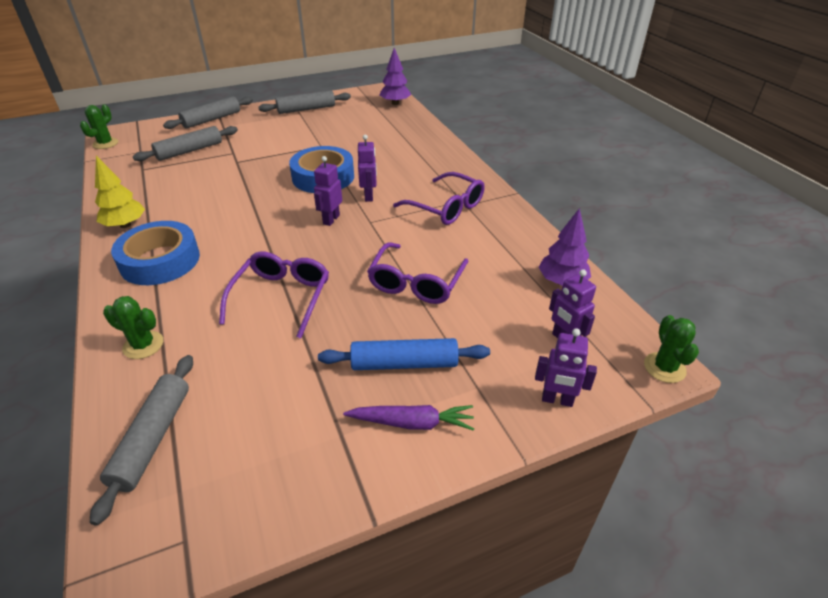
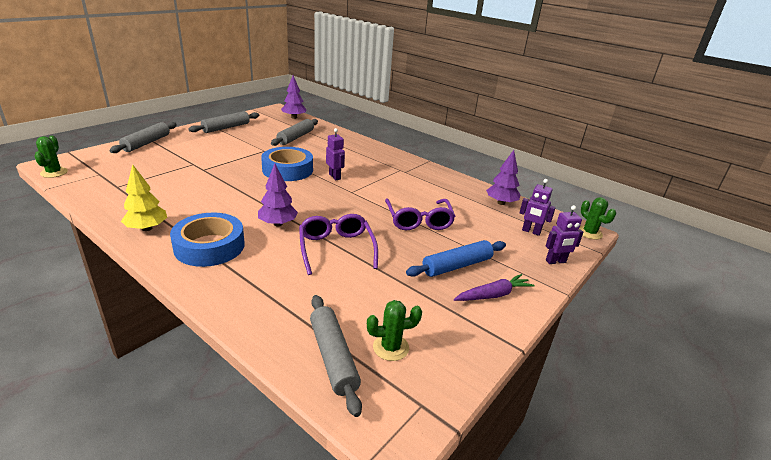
camera: 30 degrees left, 10 degrees down
(143, 345) = (259, 303): green cactus -> green cactus (391, 347)
(189, 151) = (150, 167): grey rolling pin -> grey rolling pin (296, 137)
(249, 248) = (278, 224): none -> purple tree
(331, 219) = (322, 195): purple robot -> none
(446, 207) = (394, 175): purple glasses -> none

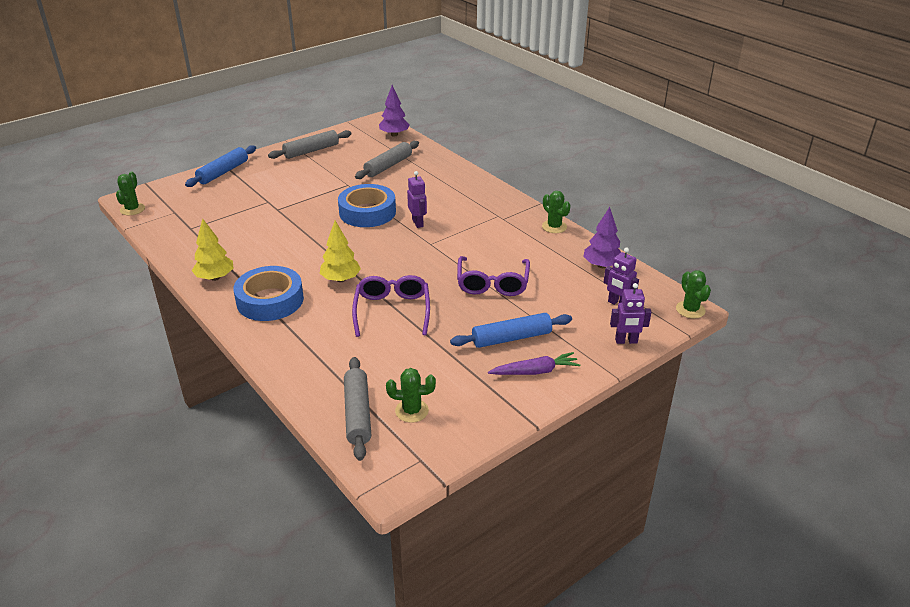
camera: 15 degrees right, 5 degrees up
(146, 143) = (223, 172): grey rolling pin -> blue rolling pin
(278, 224) = (341, 279): purple tree -> yellow tree
(448, 176) = (554, 227): none -> green cactus

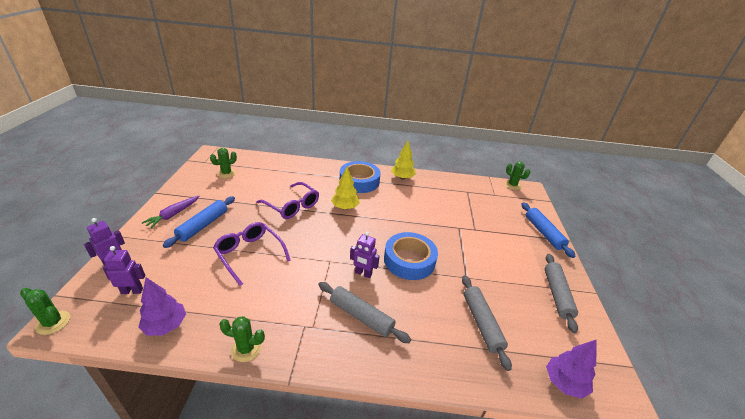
camera: 130 degrees right, 0 degrees up
(357, 413) = (250, 163): grey rolling pin -> grey rolling pin (361, 316)

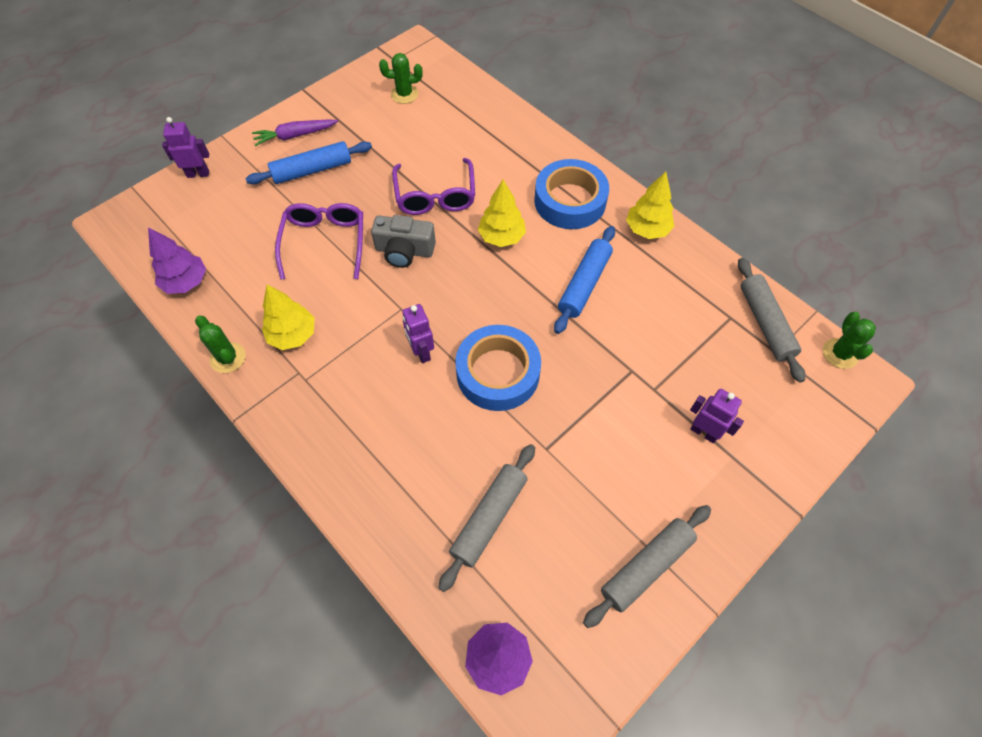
camera: 45 degrees right, 25 degrees up
(53, 323) = (112, 218): green cactus -> none
(132, 291) = (189, 221): purple robot -> purple robot (704, 432)
(279, 309) = (293, 335): none -> yellow tree
(302, 235) = (404, 251): none -> grey camera
(361, 316) = (363, 404): grey rolling pin -> grey rolling pin (765, 323)
(543, 233) = (768, 471): blue rolling pin -> blue rolling pin (584, 284)

